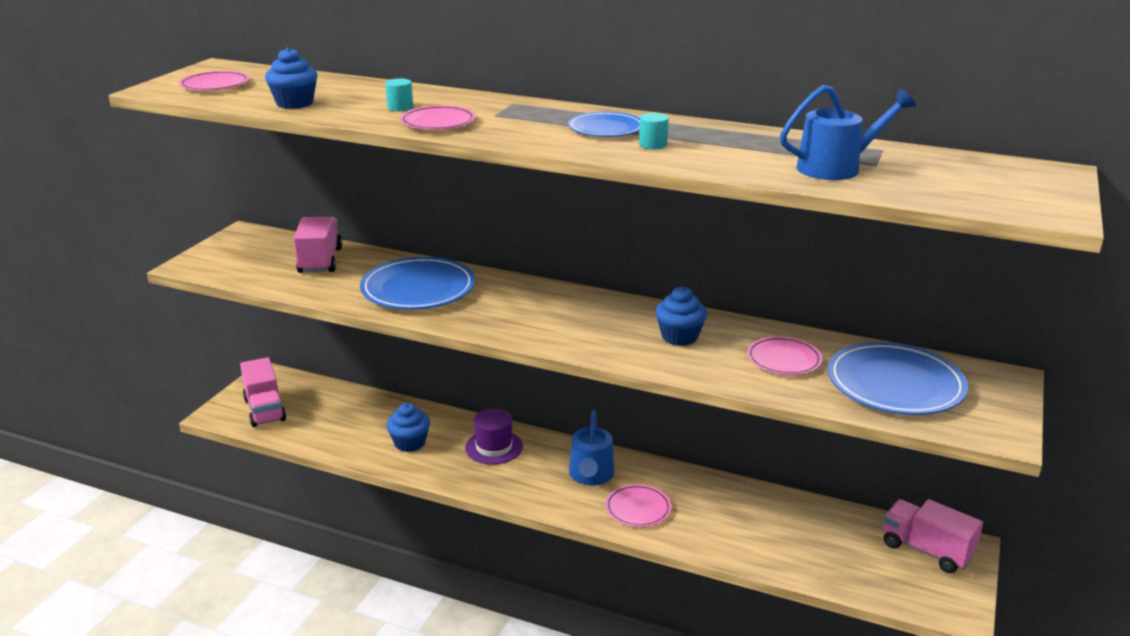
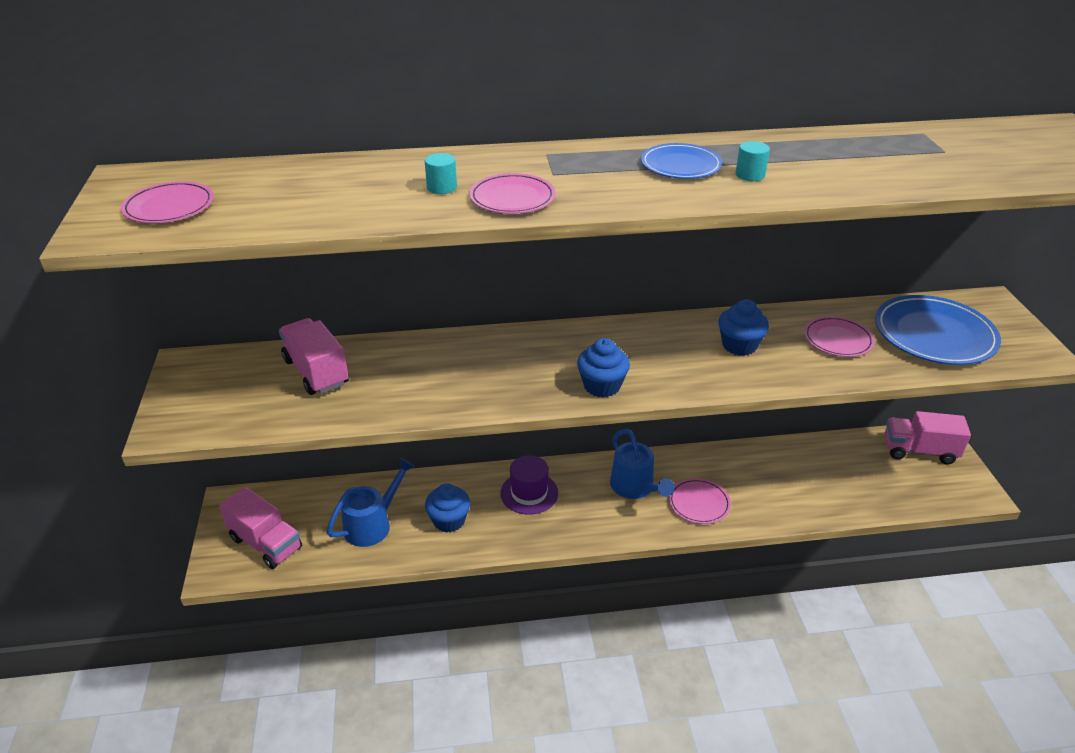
camera: 30 degrees left, 10 degrees up
(294, 103) = (313, 211): blue cupcake -> blue cupcake (602, 386)
(418, 289) = (457, 372): blue plate -> none
(837, 167) = (924, 162): blue watering can -> blue watering can (373, 524)

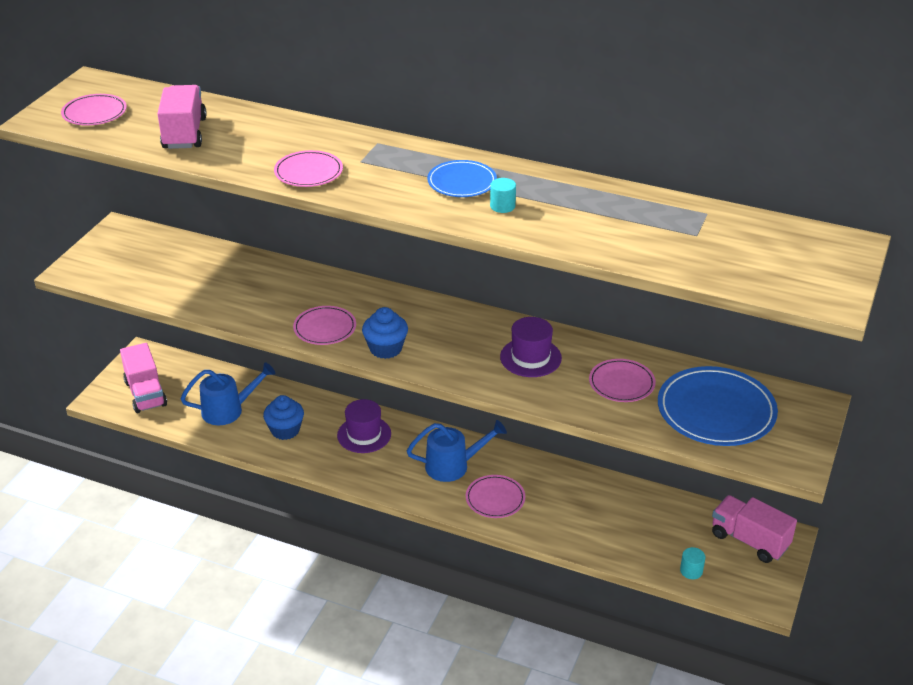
camera: 30 degrees right, 0 degrees up
(316, 372) = (196, 265): pink truck -> pink truck (184, 133)
(442, 187) = (272, 149): turquoise cylinder -> turquoise cylinder (691, 571)
(520, 388) = (325, 328): none -> pink plate
(635, 488) = (454, 465): blue watering can -> blue watering can turned 105 degrees counterclockwise
(739, 345) = (530, 357): blue cupcake -> purple hat

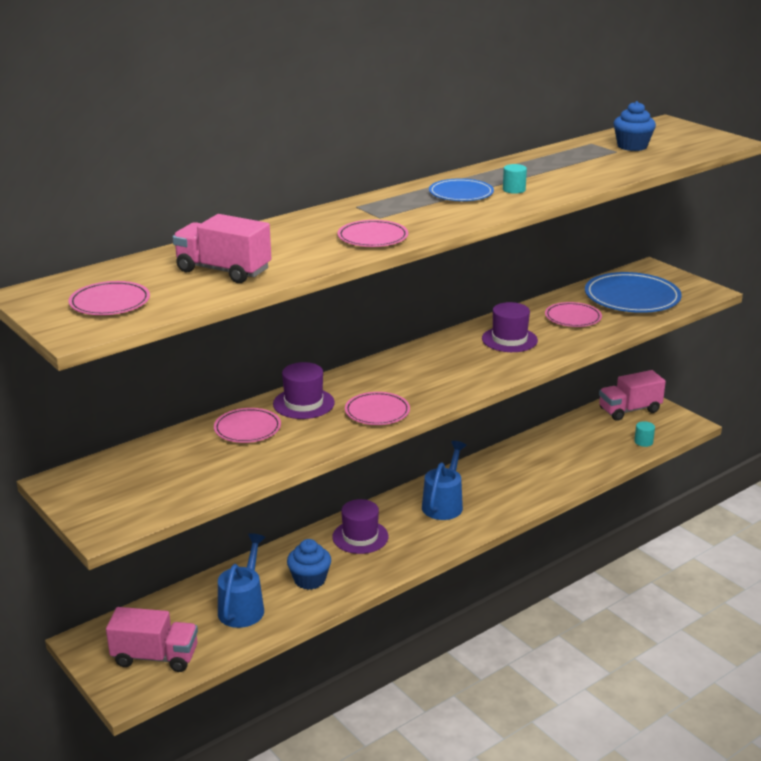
camera: 60 degrees left, 10 degrees down
(309, 286) = (303, 403): none -> purple hat
(385, 348) = (437, 392): blue cupcake -> blue cupcake (632, 146)
(495, 499) = (501, 497): pink plate -> pink plate (247, 429)

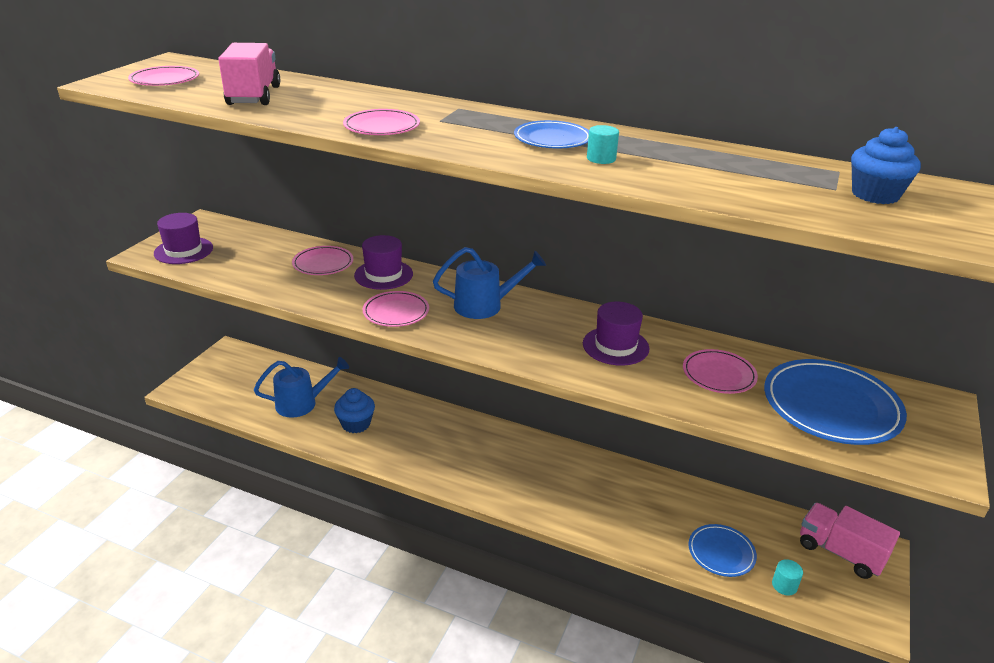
camera: 60 degrees right, 5 degrees up
(155, 657) = (224, 386): pink truck -> none
(360, 537) = (434, 430): purple hat -> purple hat (183, 251)
(444, 503) = (523, 464): blue watering can -> blue watering can (485, 305)
(600, 453) = (721, 552): none -> blue plate

